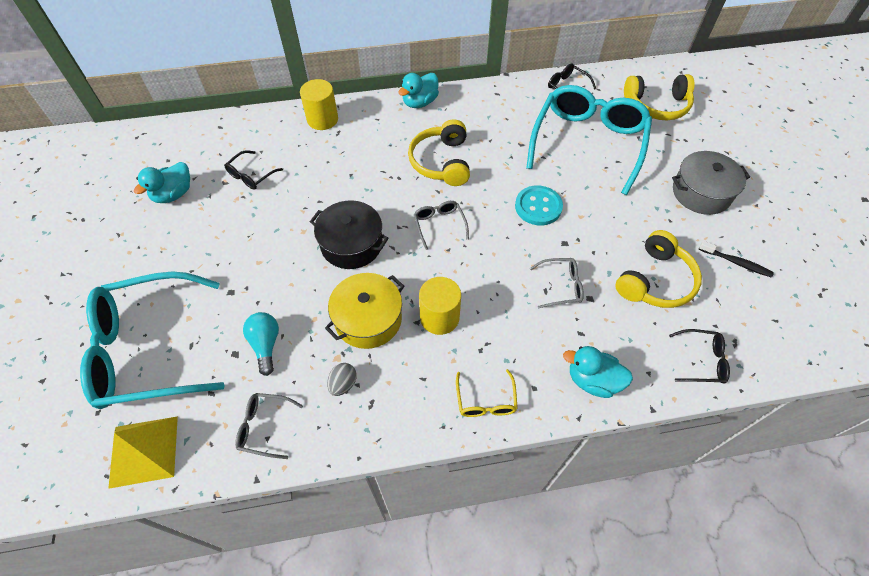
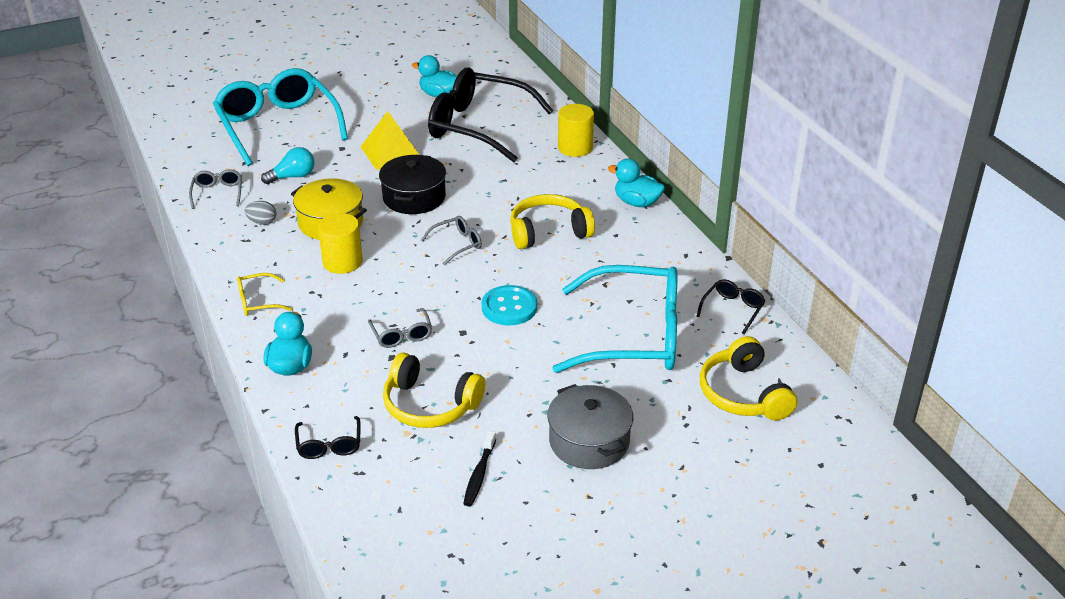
camera: 75 degrees right, 20 degrees down
(144, 451) = (192, 147): yellow pyramid -> yellow pyramid (391, 152)
(251, 175) = (478, 126): black glasses -> black glasses, size x2.43

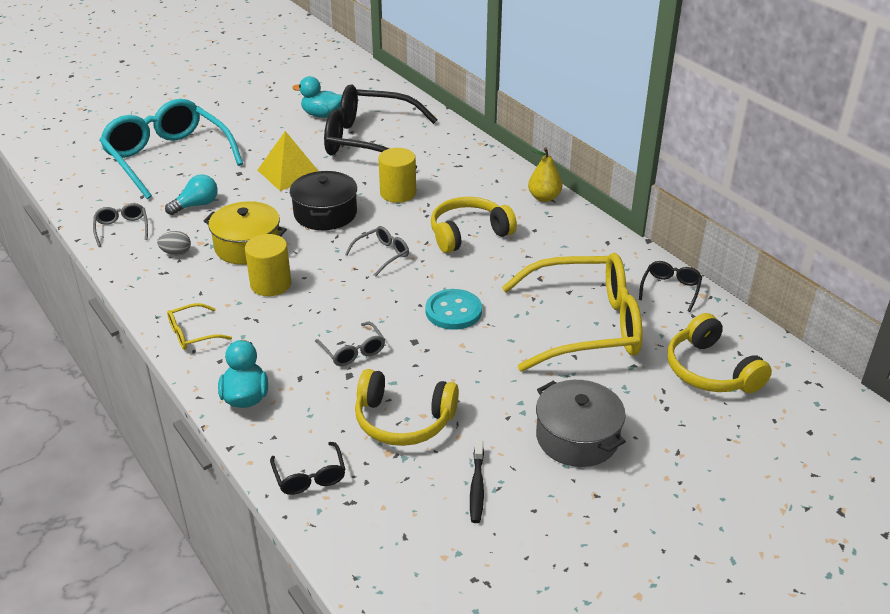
camera: 10 degrees left, 0 degrees up
(575, 148) = (468, 152): yellow cylinder -> yellow cylinder (398, 193)
(634, 336) = (585, 326): turquoise glasses -> yellow glasses
(637, 202) = (544, 198): turquoise duck -> yellow pear

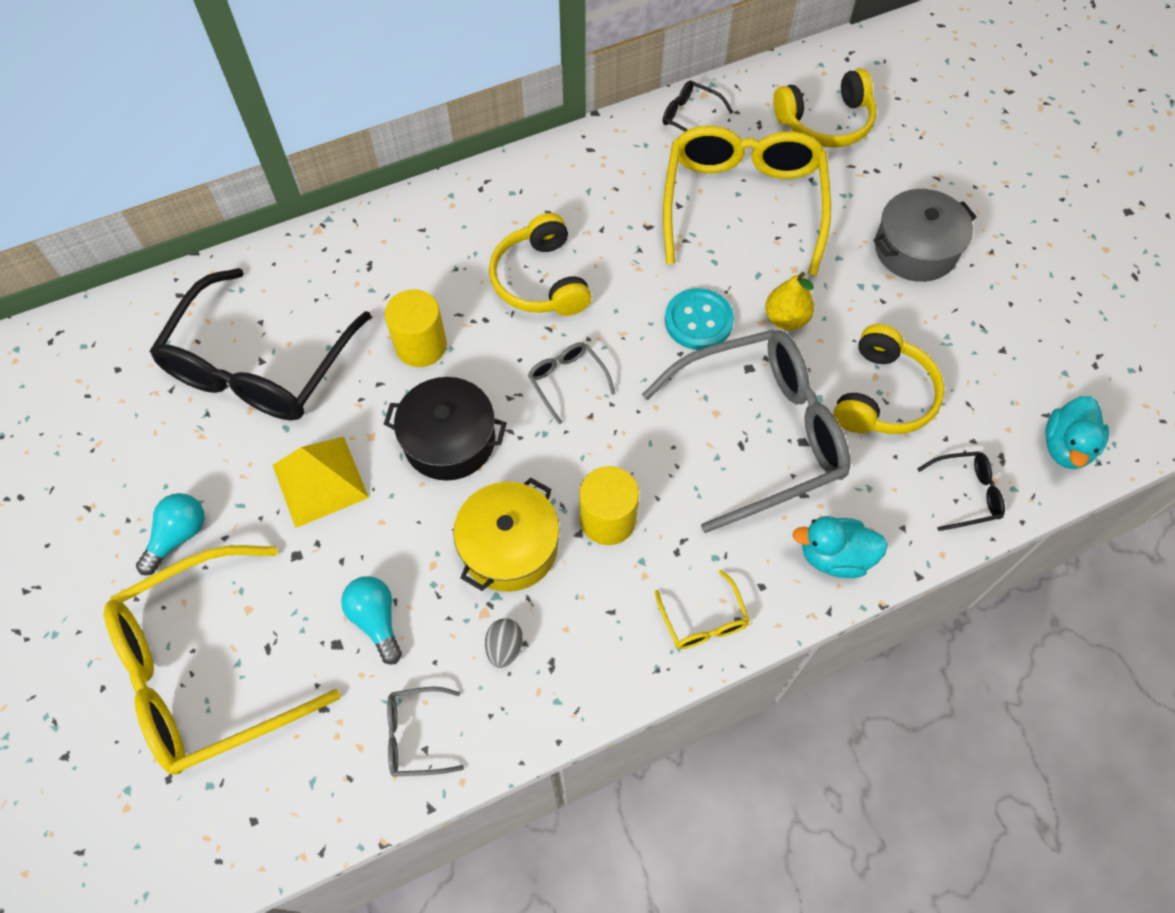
camera: 80 degrees left, 25 degrees up
(168, 158) = (207, 670): turquoise glasses -> yellow glasses
(249, 136) = (178, 536): none -> turquoise light bulb
(322, 115) = (149, 423): turquoise duck -> turquoise duck (1065, 447)
(353, 351) = (760, 433): grey glasses -> grey glasses, size x2.43
(477, 487) = (982, 344): black toothbrush -> none
(544, 198) = (478, 188): yellow pear -> yellow pear (786, 319)

